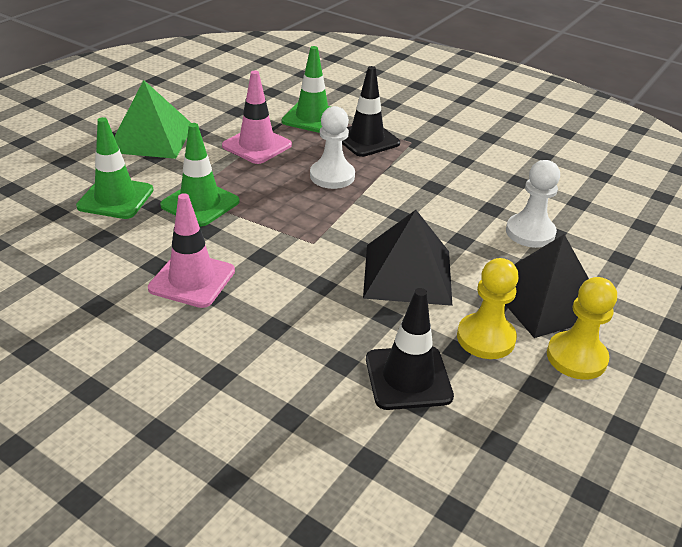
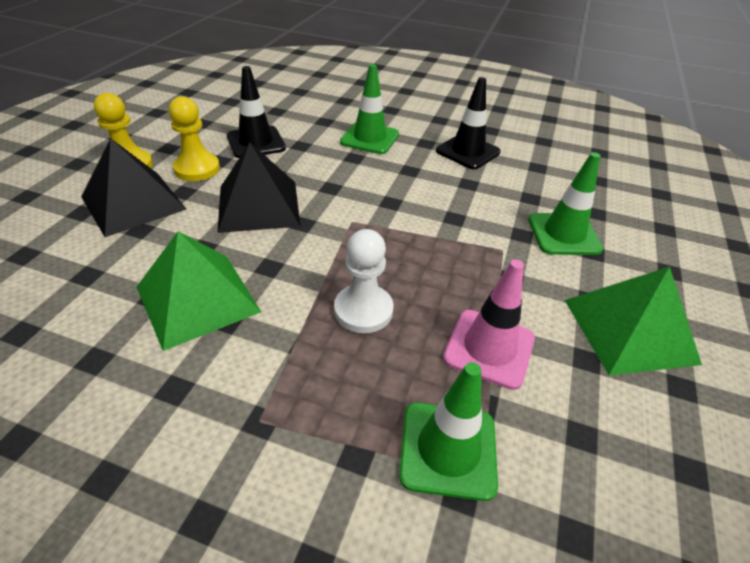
camera: 165 degrees right, 5 degrees up
(192, 280) = (432, 177): pink traffic cone -> none
(200, 203) = (483, 243): green traffic cone -> green traffic cone (369, 138)
(366, 139) = (336, 405): black traffic cone -> black traffic cone (467, 152)
(457, 202) = (198, 299): none -> green pyramid
(530, 232) = (117, 269): white pawn -> none

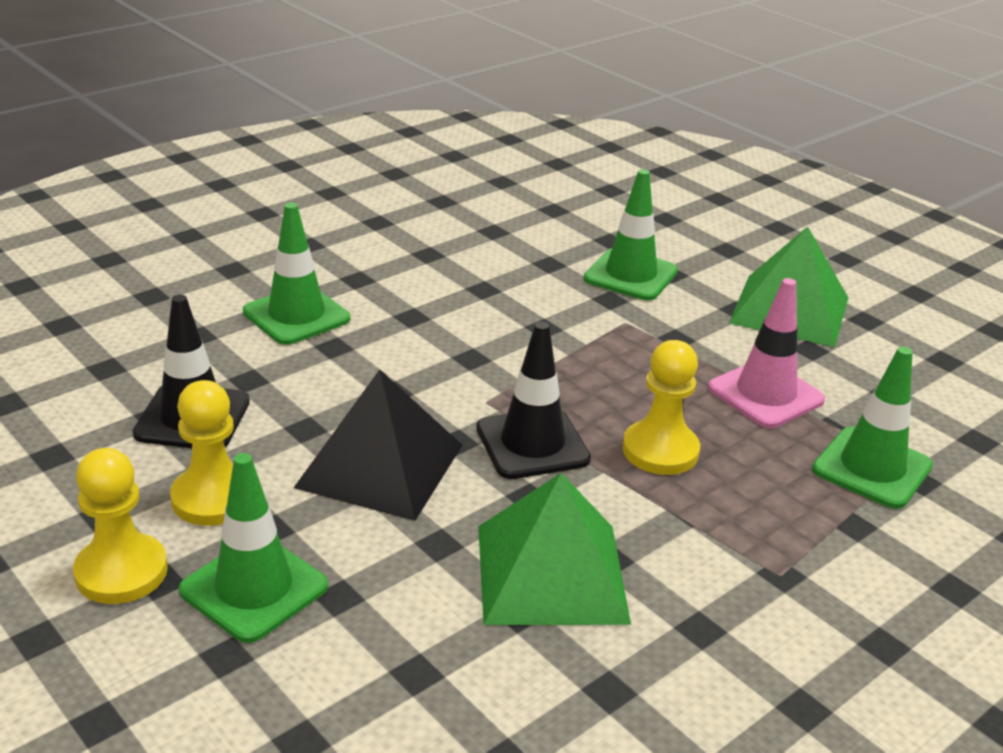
camera: 60 degrees left, 10 degrees down
(133, 203) = (254, 588): black pyramid -> green traffic cone
(363, 310) = (660, 450): white pawn -> yellow pawn
(467, 152) = (412, 259): black traffic cone -> black traffic cone (532, 444)

